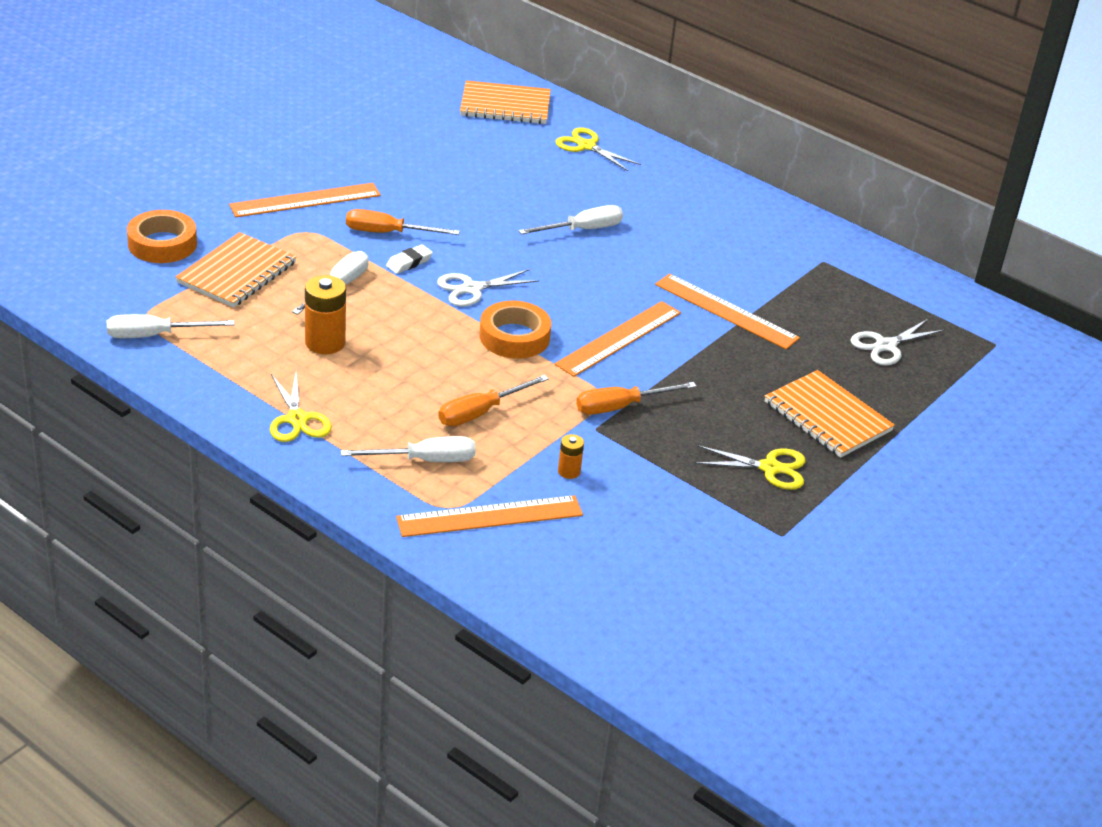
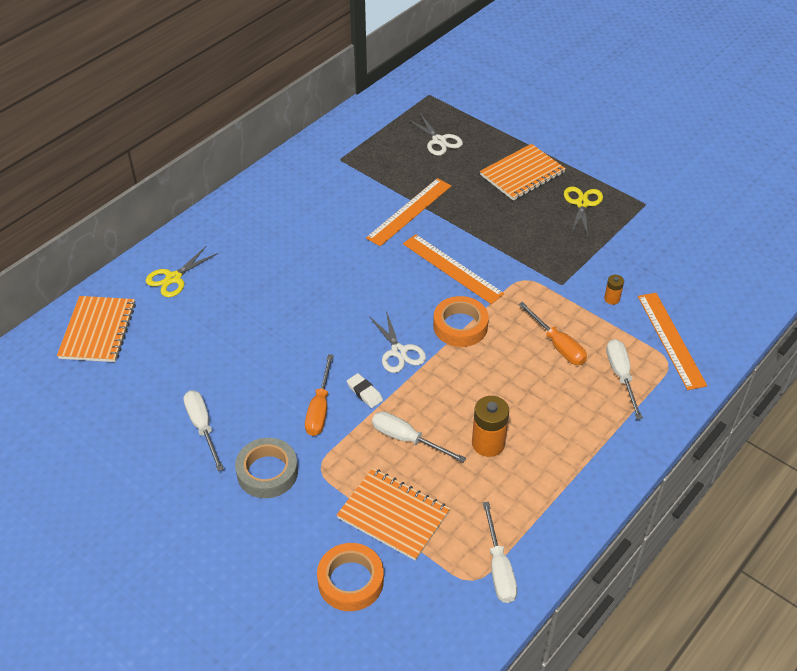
camera: 85 degrees left, 10 degrees up
(297, 419) = (592, 455): yellow scissors -> none
(305, 200) = (267, 472): orange ruler -> grey tape
(582, 230) = (306, 284): white screwdriver -> white screwdriver (202, 427)
(620, 407) = (534, 270): orange screwdriver -> none

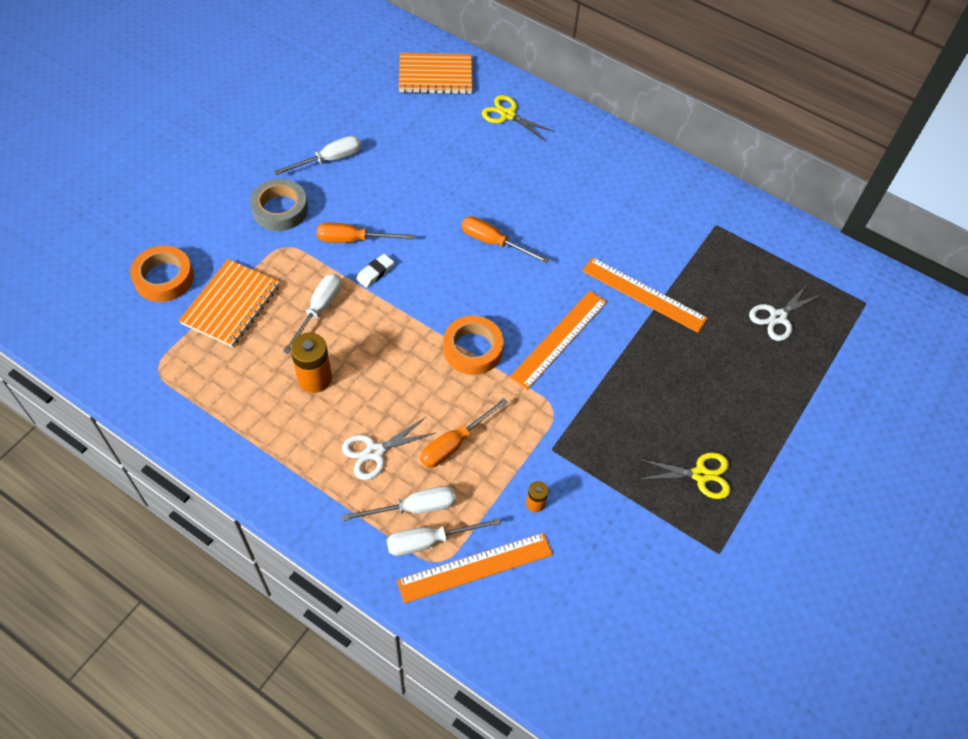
camera: 80 degrees right, 10 degrees up
(339, 302) = (494, 242): none -> orange screwdriver
(399, 351) = (431, 297): white scissors -> white scissors (375, 452)
(499, 568) = (169, 390): white screwdriver -> white screwdriver (429, 541)
(522, 174) = (740, 407): orange notebook -> none

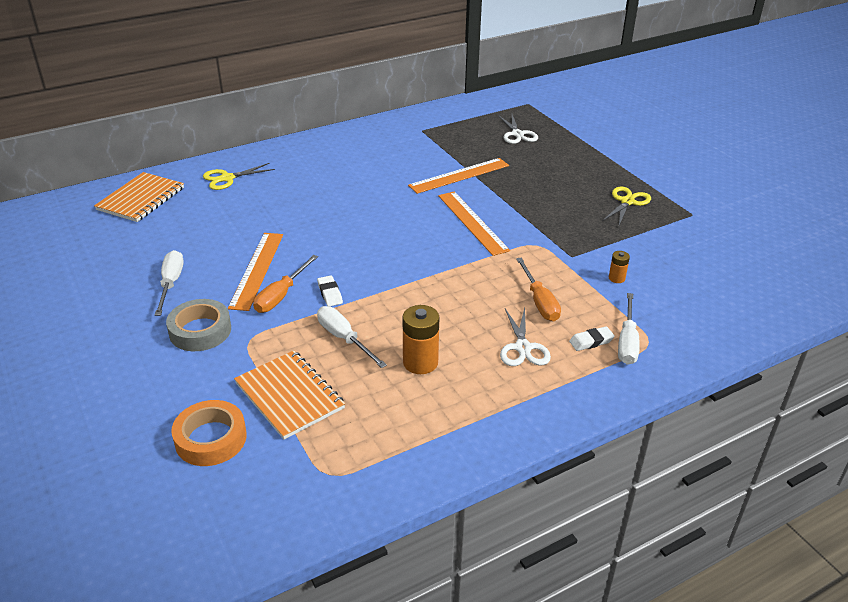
camera: 60 degrees left, 20 degrees down
(414, 508) = (591, 341): white screwdriver -> white eraser
(472, 349) = (452, 265): orange tape -> none
(475, 567) = (662, 325): orange ruler -> orange ruler (257, 270)
(494, 242) = (353, 224): orange screwdriver -> none

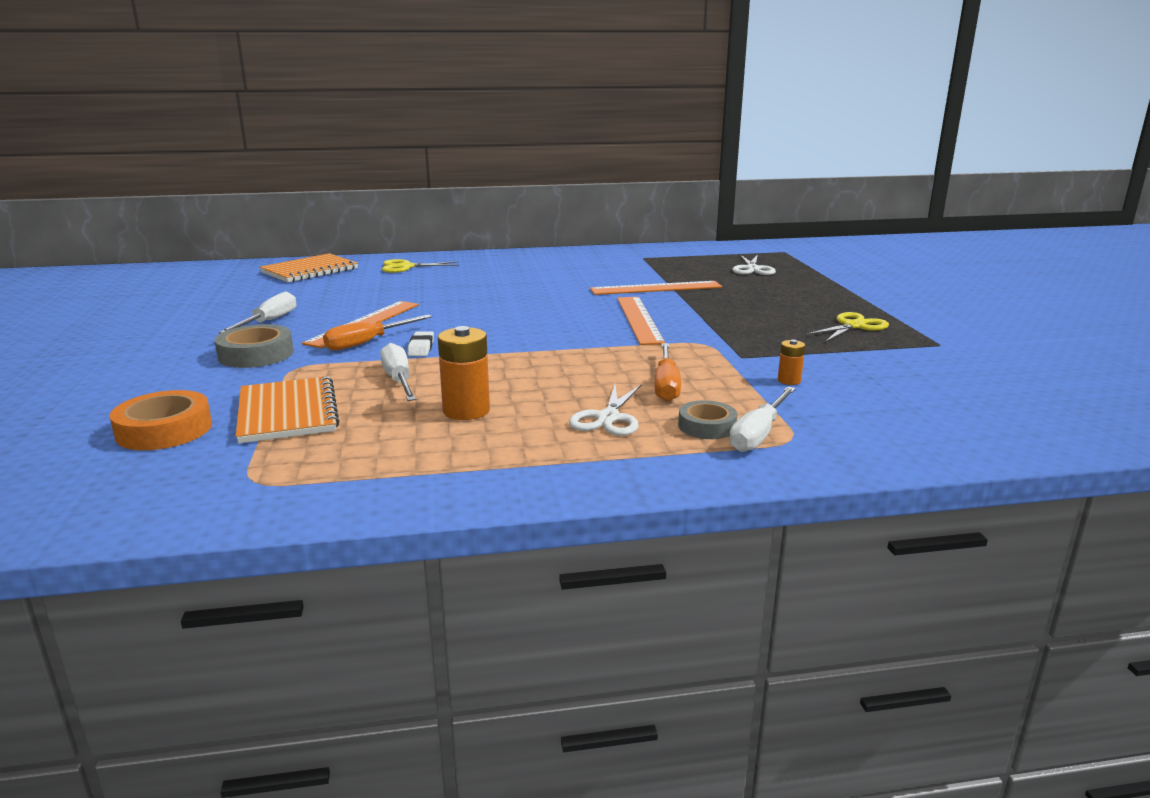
camera: 20 degrees right, 15 degrees down
(591, 341) = (707, 426): white eraser -> grey tape

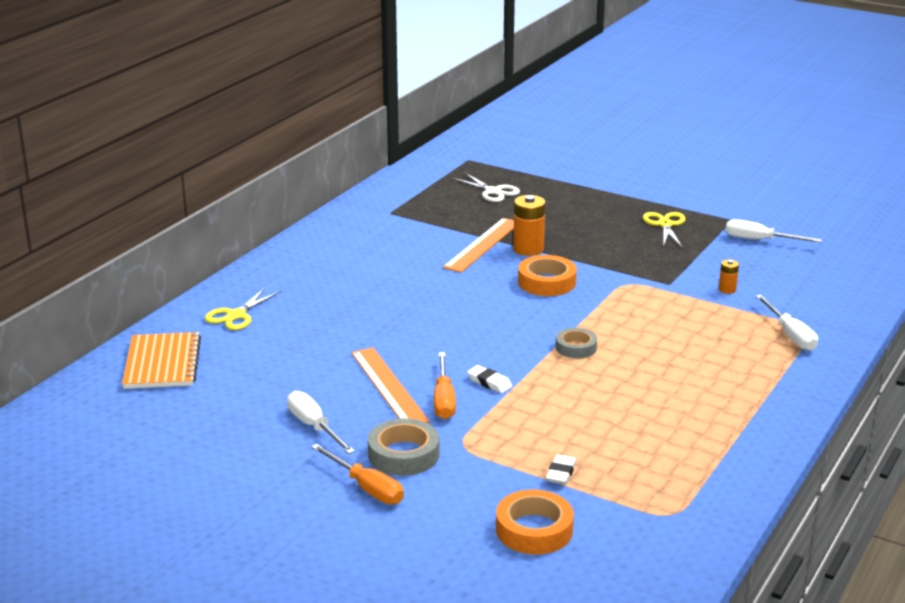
camera: 50 degrees left, 5 degrees up
(287, 412) = (561, 473): orange notebook -> white eraser
(399, 380) = (551, 413): white screwdriver -> white screwdriver (760, 240)
(466, 411) = (642, 408): orange battery -> orange battery (528, 249)
(608, 418) = (713, 367): white scissors -> none
(639, 319) = (547, 282): orange ruler -> orange tape
(666, 385) = (685, 328): orange screwdriver -> orange screwdriver (366, 488)
(707, 426) = (762, 344): grey tape -> grey tape (576, 347)

